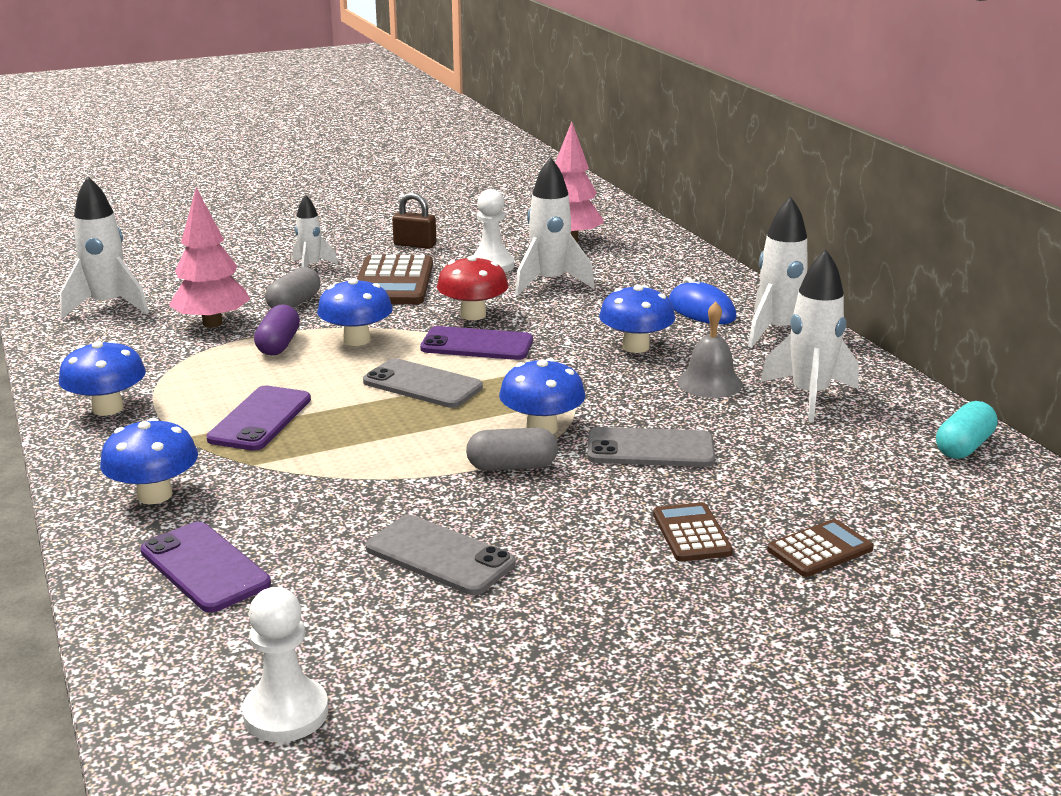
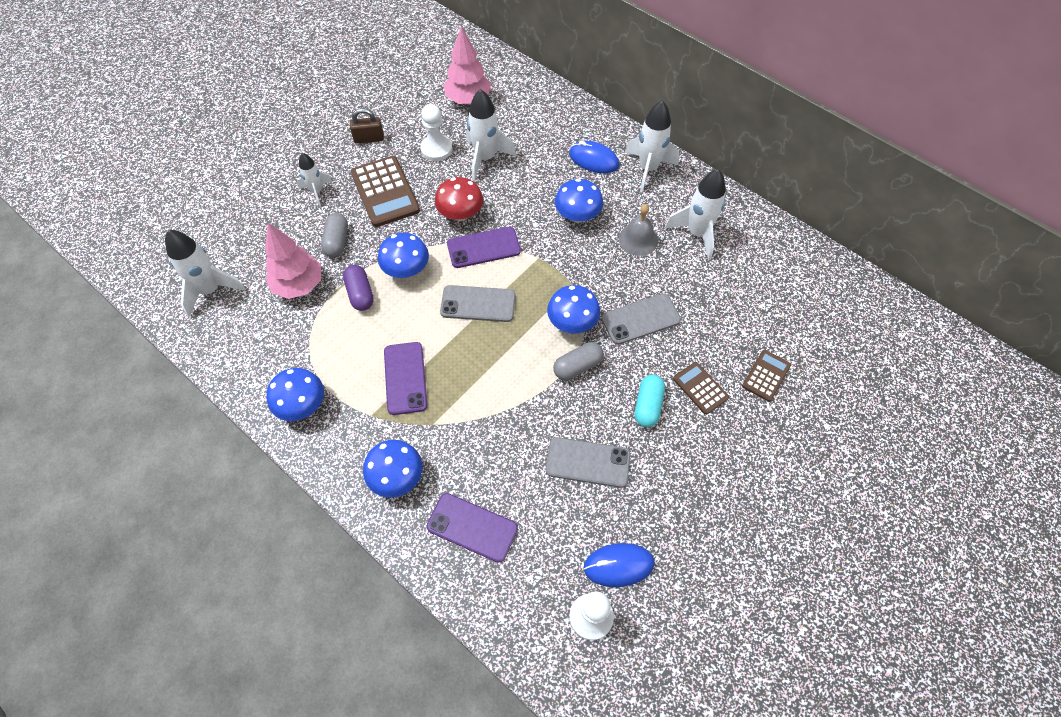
camera: 25 degrees left, 35 degrees up
(386, 672) = (618, 565): none -> blue mouse
(963, 446) = (793, 253): turquoise capsule -> turquoise capsule (648, 405)

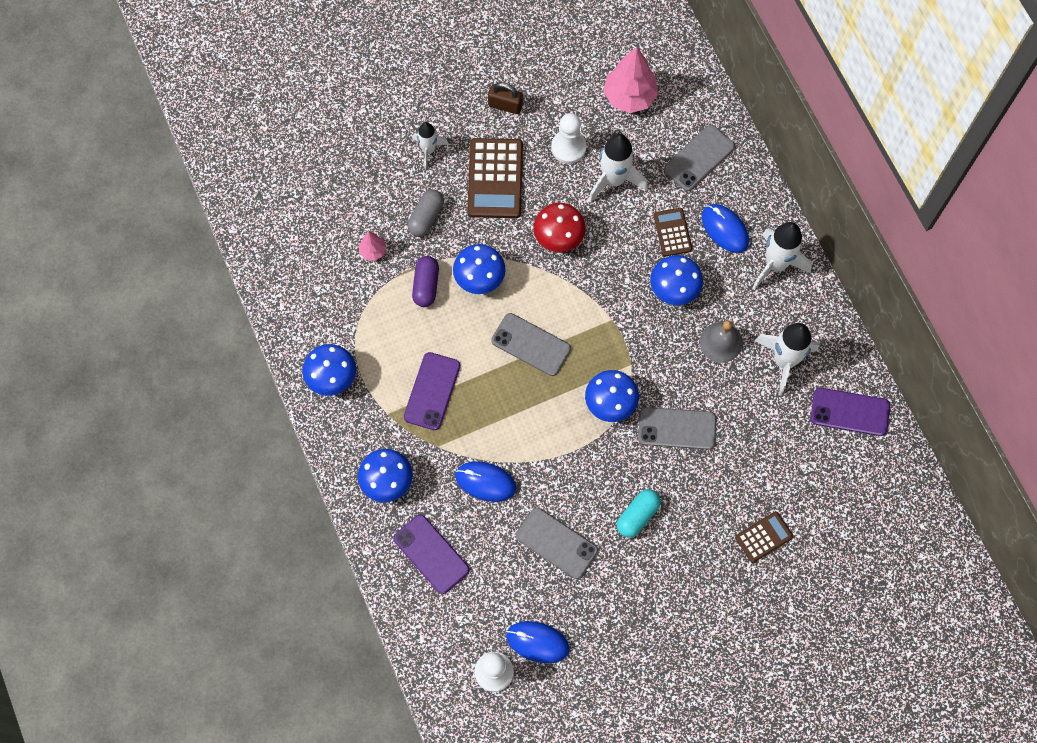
camera: 25 degrees right, 10 degrees up
(210, 290) = (290, 222): white rocket -> none
(299, 285) = (373, 251): pink tree -> pink tree, size x0.50
(483, 247) = (564, 285): purple phone -> purple phone (850, 412)
(493, 436) = (485, 482): none -> blue mouse
(545, 120) = (699, 158): none -> grey phone
(577, 366) = (593, 449): grey capsule -> none
(700, 388) = (695, 521): brown calculator -> brown calculator (672, 232)

